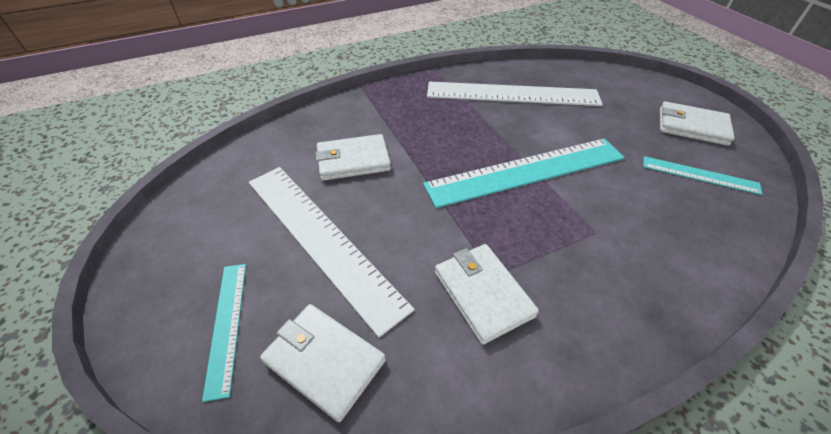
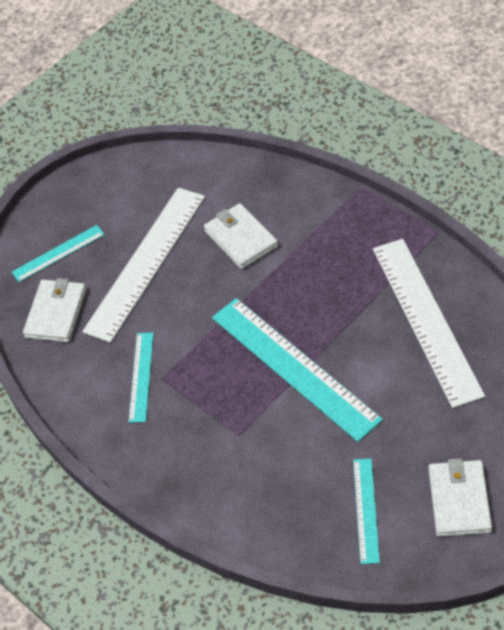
camera: 75 degrees right, 5 degrees up
(483, 293) = (141, 376): white wallet -> turquoise ruler

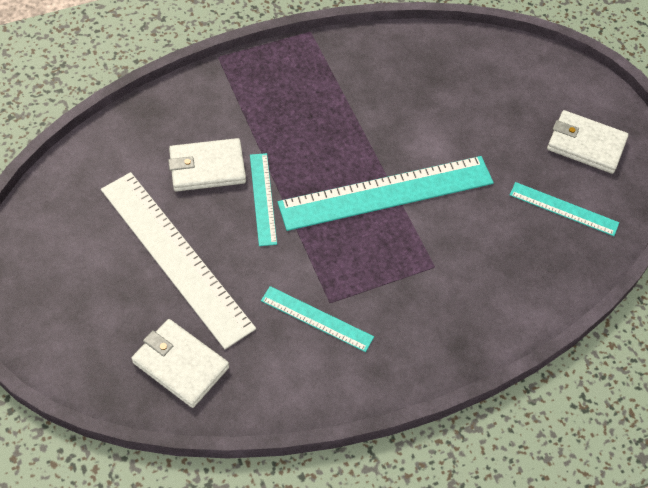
camera: 75 degrees left, 5 degrees up
(58, 253) = (98, 331): turquoise ruler -> turquoise ruler (262, 198)
(426, 320) = (397, 82): white ruler -> none

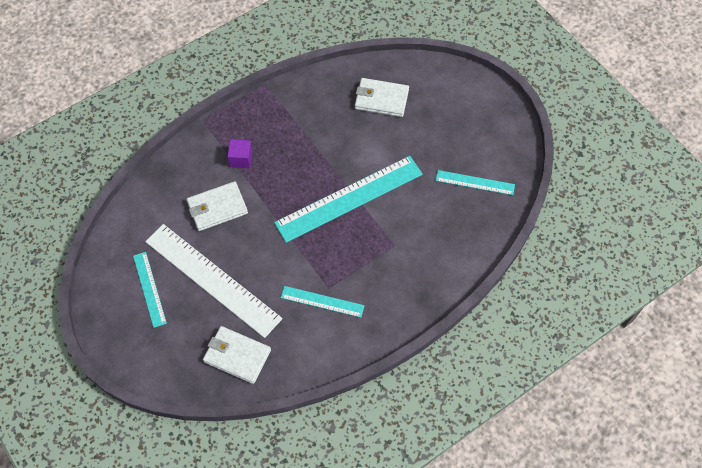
camera: 10 degrees left, 5 degrees up
(255, 114) = (241, 159): none -> purple cube
(262, 198) = (263, 222): turquoise ruler -> turquoise ruler (149, 289)
(585, 144) = (481, 130): white wallet -> white wallet (381, 99)

